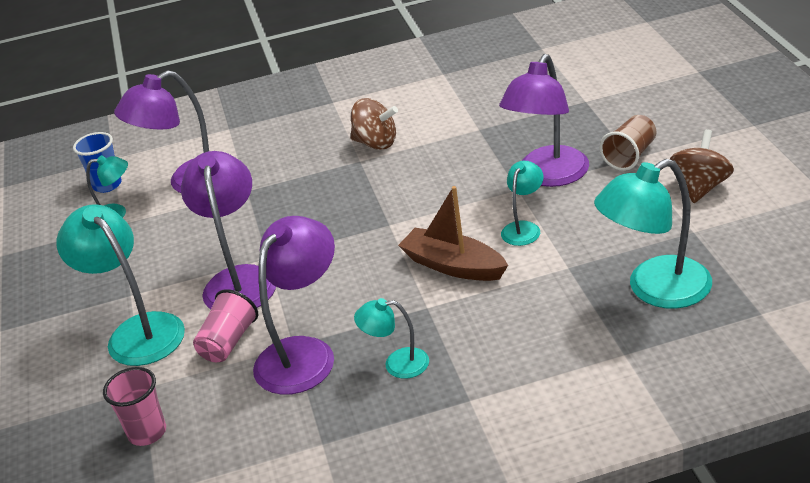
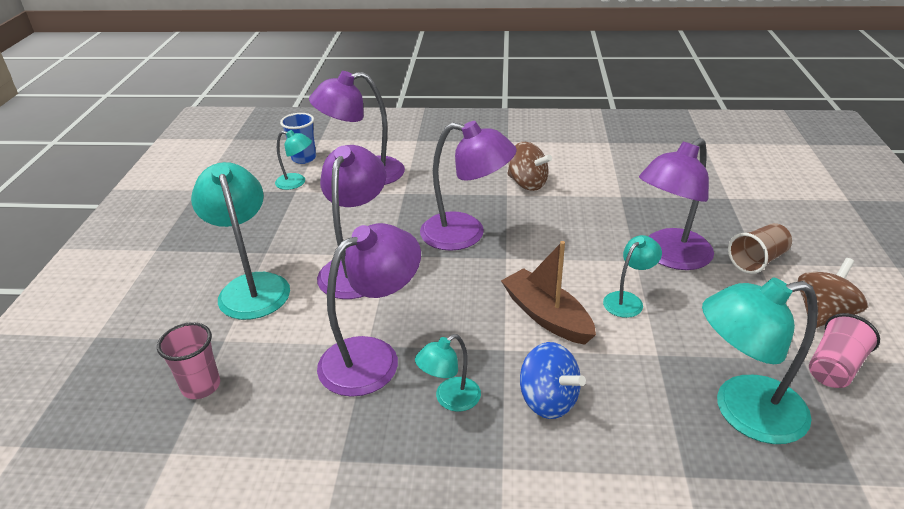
camera: 15 degrees right, 0 degrees up
(228, 342) = (316, 322): pink cup -> pink cup (834, 367)
(336, 213) = (466, 234): none -> purple lamp
(397, 364) = (450, 399): turquoise lamp -> turquoise lamp turned 60 degrees counterclockwise
(486, 335) = (548, 400): none -> blue spinning top

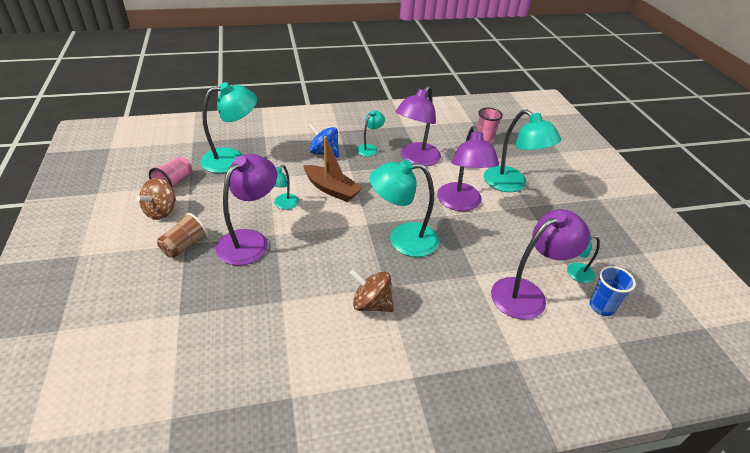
camera: 160 degrees right, 5 degrees up
(466, 234) = (403, 239): purple lamp -> turquoise lamp

